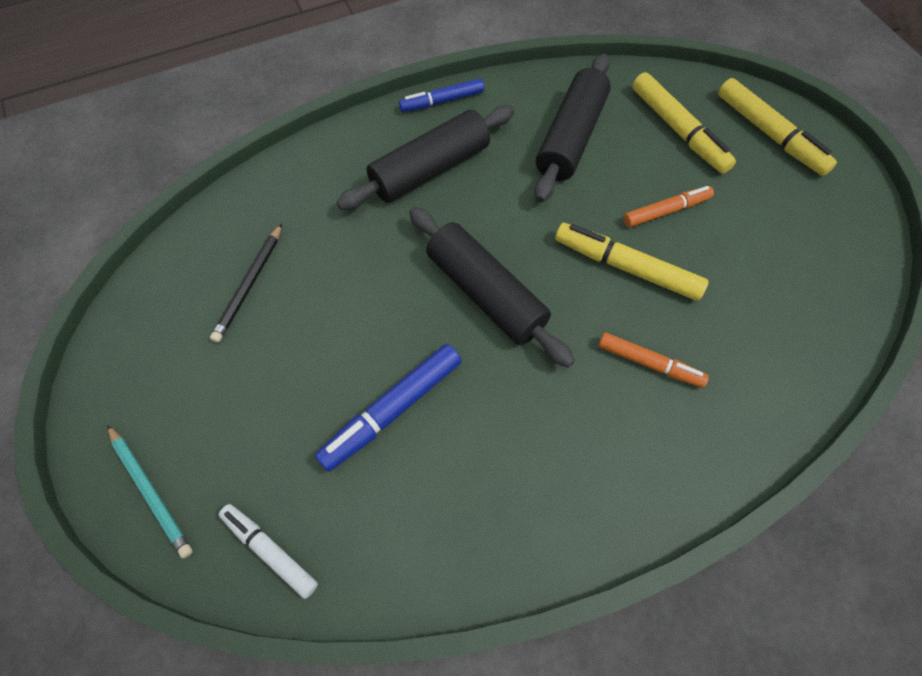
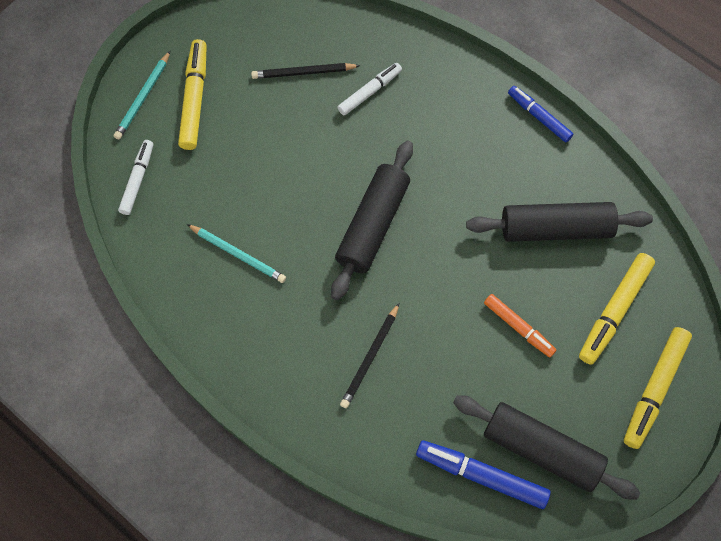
camera: 65 degrees right, 5 degrees up
(319, 230) = (369, 92): none -> white marker
(393, 410) = (256, 205): blue marker -> blue marker (482, 476)
(430, 169) = (464, 139): black rolling pin -> black rolling pin (541, 450)
(449, 460) = (237, 254): none -> turquoise pencil
(627, 268) = (446, 315): yellow marker -> yellow marker (194, 99)
(649, 363) = (370, 357): orange marker -> black pencil

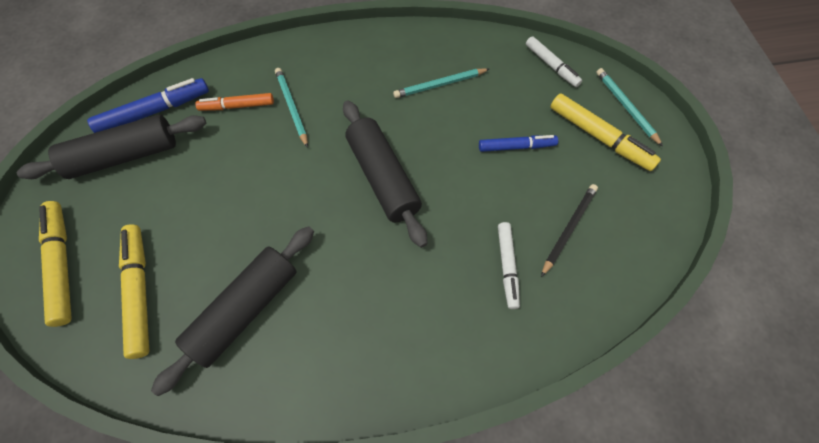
camera: 130 degrees right, 5 degrees down
(370, 357) = (292, 107): black pencil -> turquoise pencil
(518, 327) = (208, 211): orange marker -> orange marker (237, 106)
(539, 117) = (355, 398): blue marker -> blue marker (516, 147)

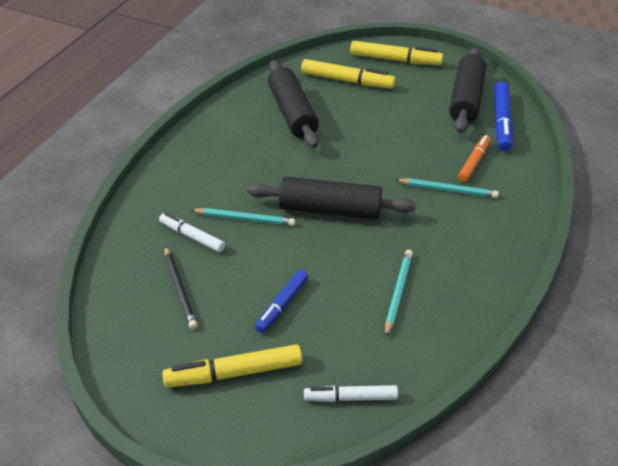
camera: 125 degrees right, 20 degrees down
(626, 107) = (244, 424): turquoise pencil -> turquoise pencil (244, 219)

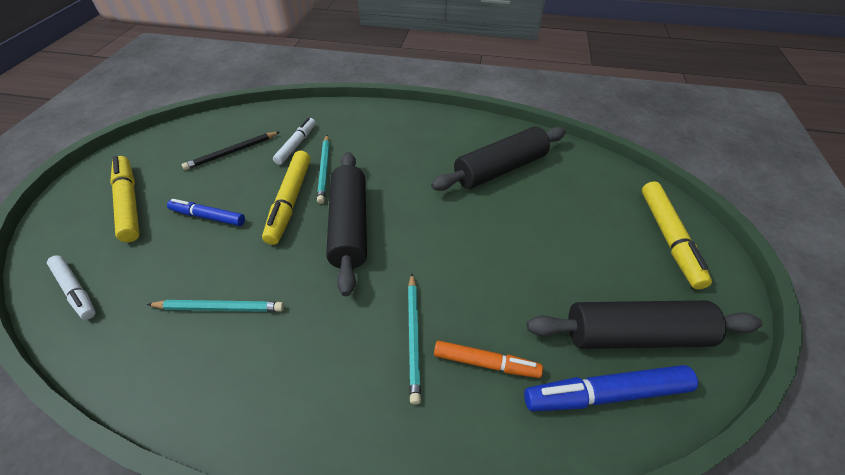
camera: 75 degrees right, 5 degrees up
(346, 80) = (588, 200): yellow marker -> yellow marker (290, 201)
(351, 398) = (75, 290): white marker -> white marker turned 150 degrees clockwise

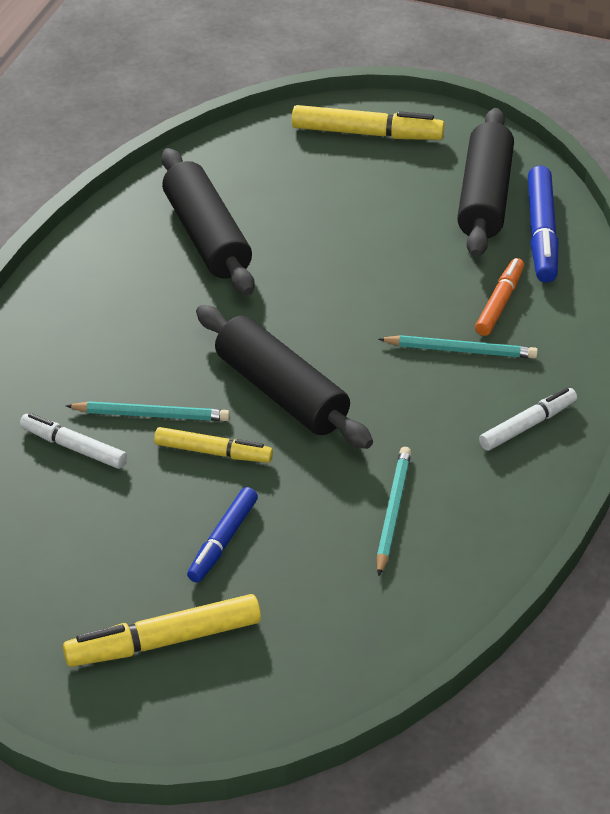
camera: 80 degrees left, 5 degrees down
(75, 290) = (335, 663): white marker -> white marker (527, 425)
(232, 152) = (67, 527): black pencil -> none
(290, 201) = (212, 452): yellow marker -> yellow marker, size x0.66
(349, 226) = (281, 392): black rolling pin -> black rolling pin turned 45 degrees clockwise

